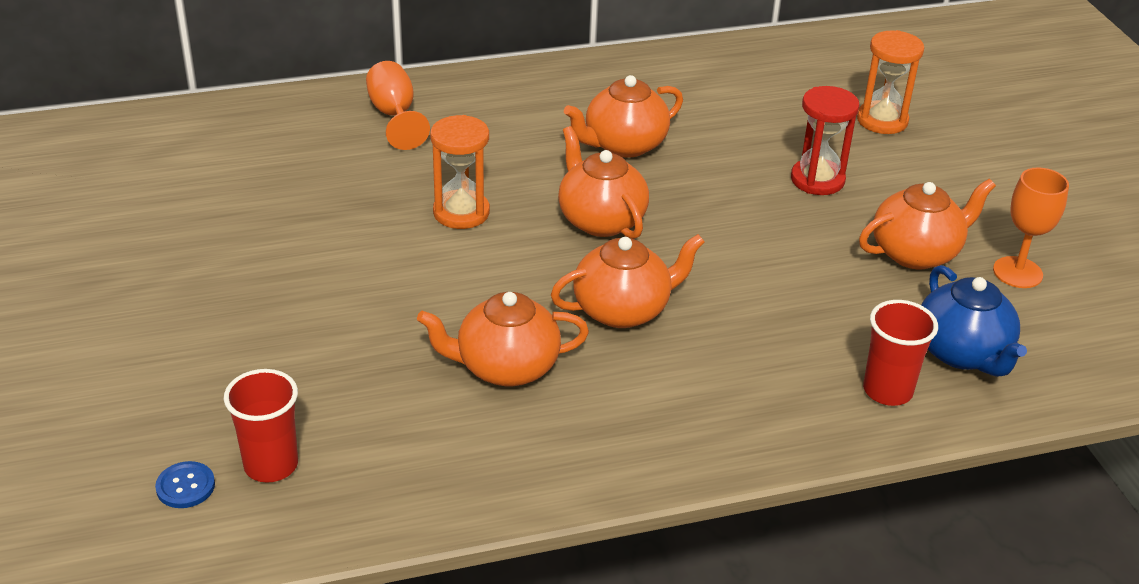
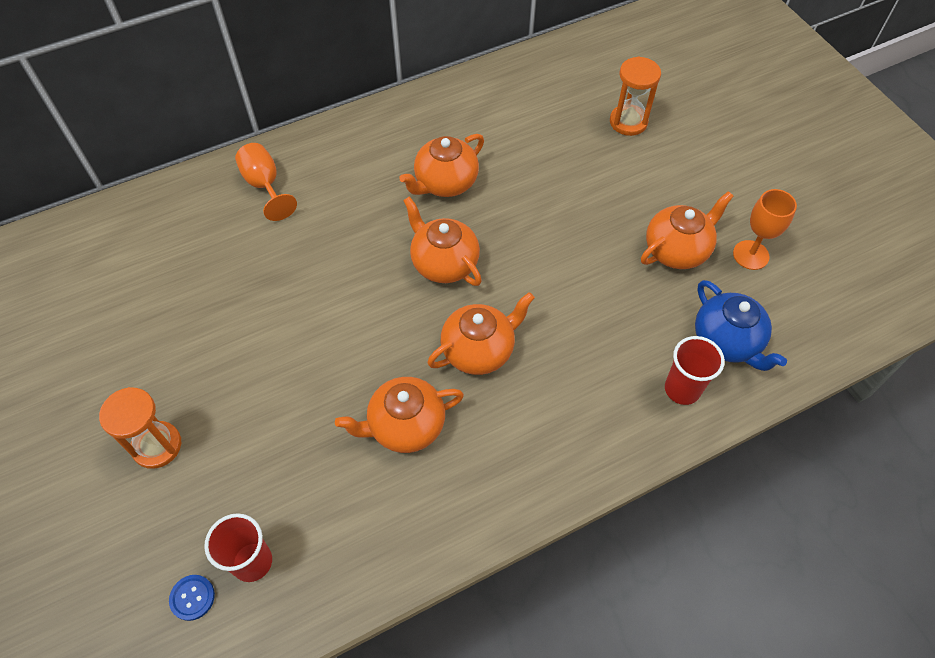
camera: 10 degrees left, 20 degrees up
(461, 212) = (338, 276): orange hourglass -> orange hourglass (157, 446)
(817, 180) = (593, 191): red hourglass -> none

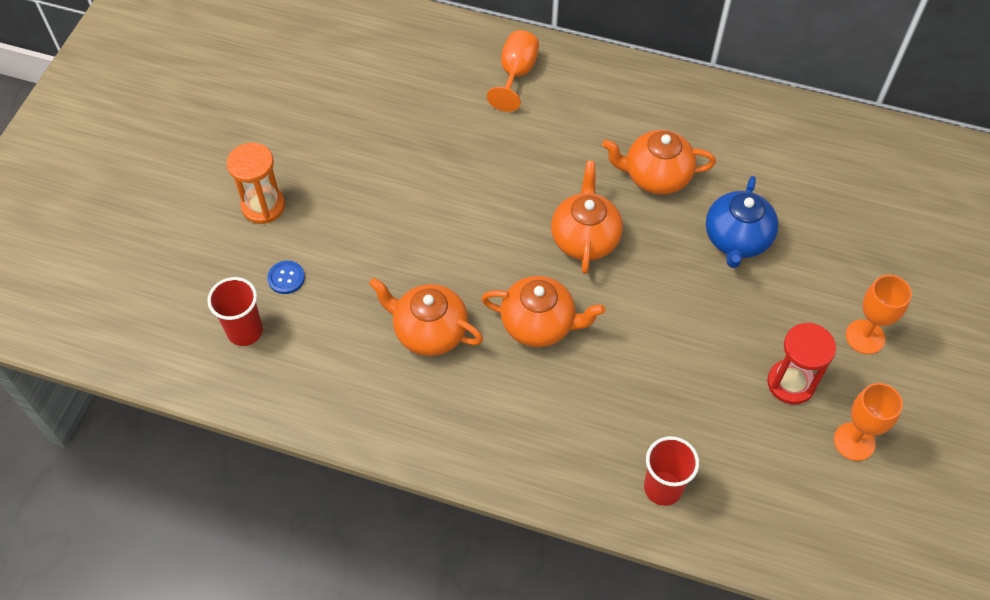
camera: 45 degrees right, 0 degrees up
(192, 598) = (191, 321): blue button -> blue button (286, 278)
(628, 122) = (878, 245): orange hourglass -> none
(677, 250) = (791, 383): orange teapot -> red hourglass
(684, 184) = (865, 337): none -> orange goblet
(727, 341) = (745, 487): blue teapot -> blue teapot (737, 240)

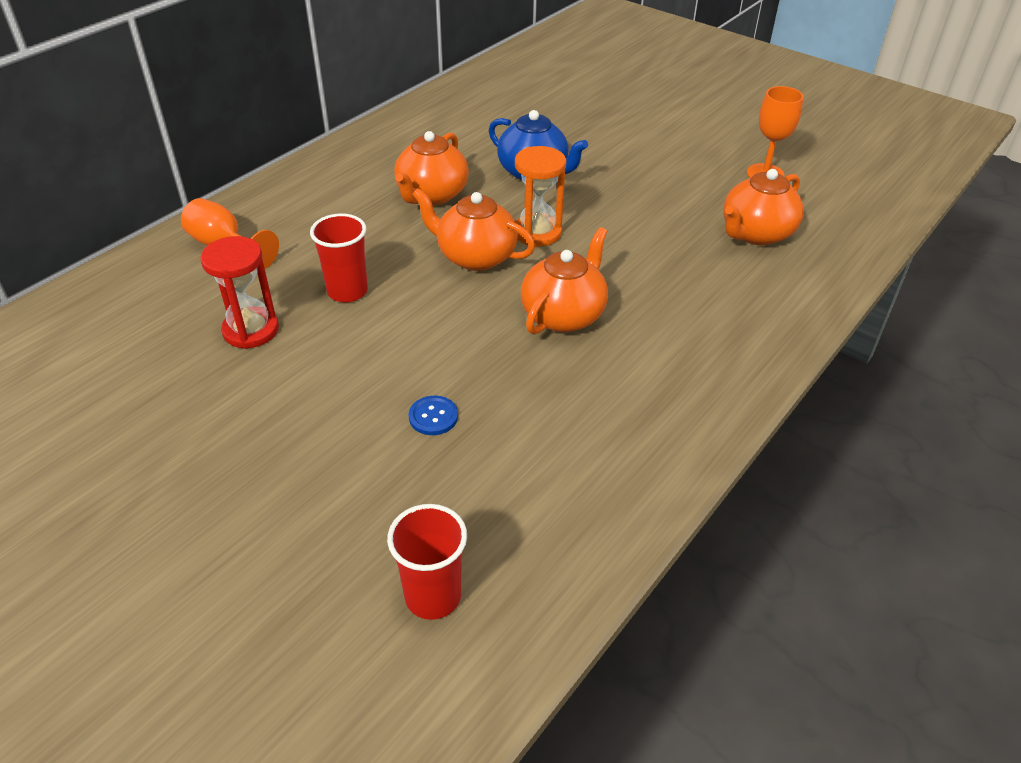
camera: 70 degrees left, 15 degrees down
(263, 206) = (230, 523): orange hourglass -> orange hourglass (537, 232)
(286, 278) = (370, 525): blue button -> blue button (433, 417)
(429, 331) = (530, 403): orange teapot -> orange teapot (756, 234)
(663, 488) = (785, 286): red cup -> red cup (347, 291)
(791, 383) = (697, 187): red hourglass -> red hourglass (251, 330)
(865, 337) = (667, 141): orange goblet -> none

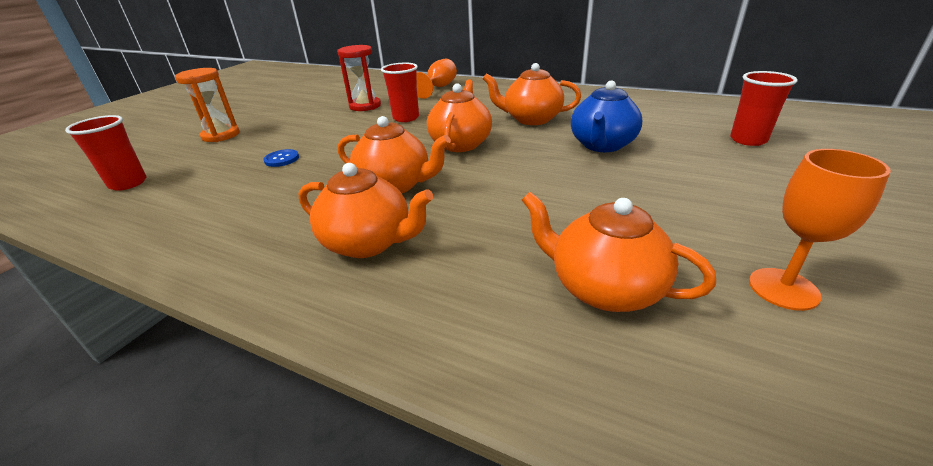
camera: 80 degrees right, 10 degrees down
(537, 232) = (508, 160): orange hourglass -> orange hourglass (221, 135)
(564, 104) = (748, 140): none -> red cup
(674, 338) = (369, 243): none -> orange teapot

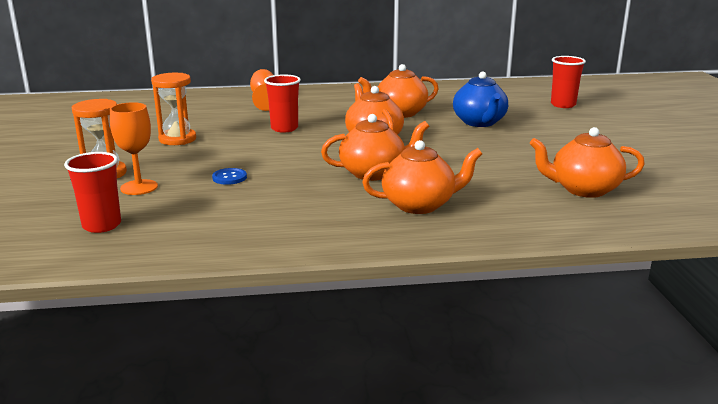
camera: 35 degrees left, 10 degrees down
(316, 114) = (177, 139): none -> orange hourglass
(365, 106) = (218, 125): red hourglass -> none
(783, 289) = (656, 170): orange goblet -> orange goblet (139, 187)

